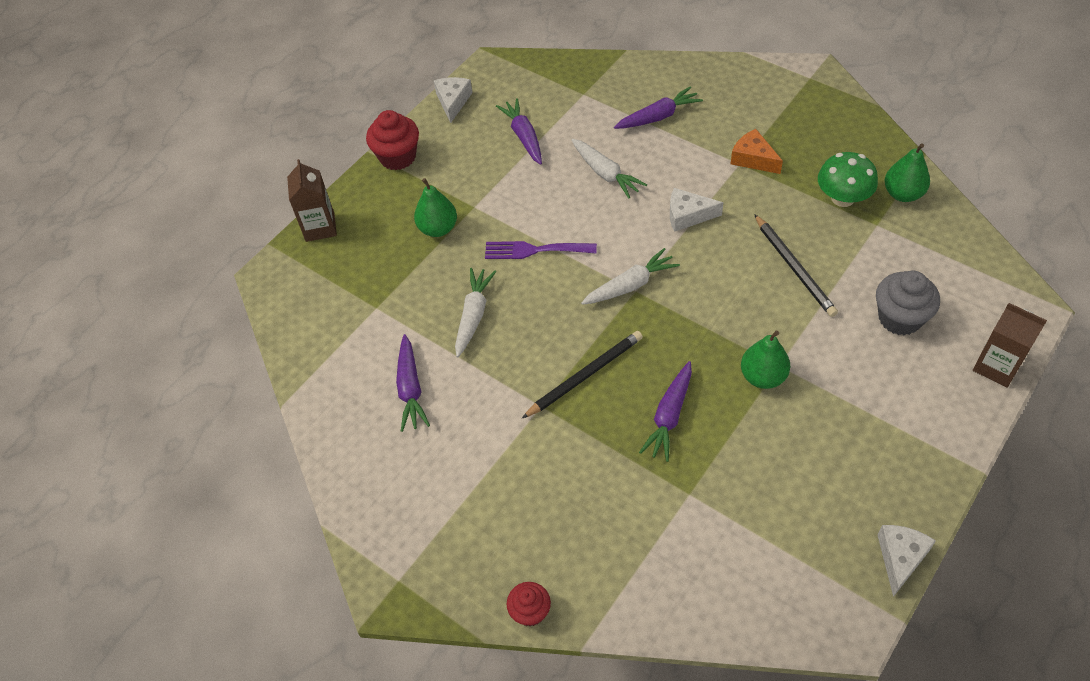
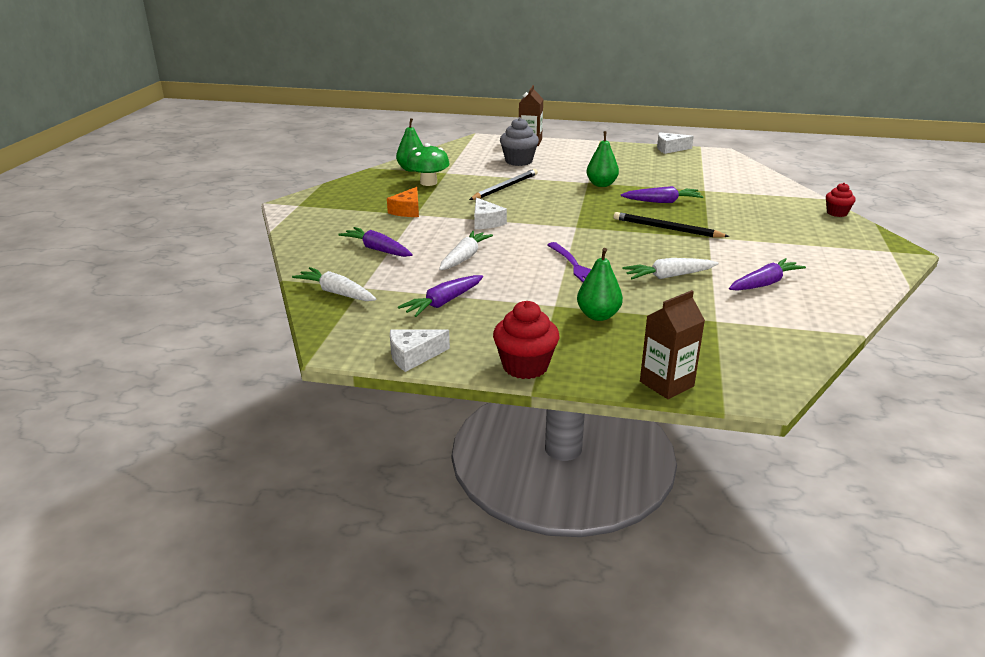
camera: 120 degrees left, 25 degrees down
(630, 285) = (573, 229): white carrot -> white carrot (336, 293)

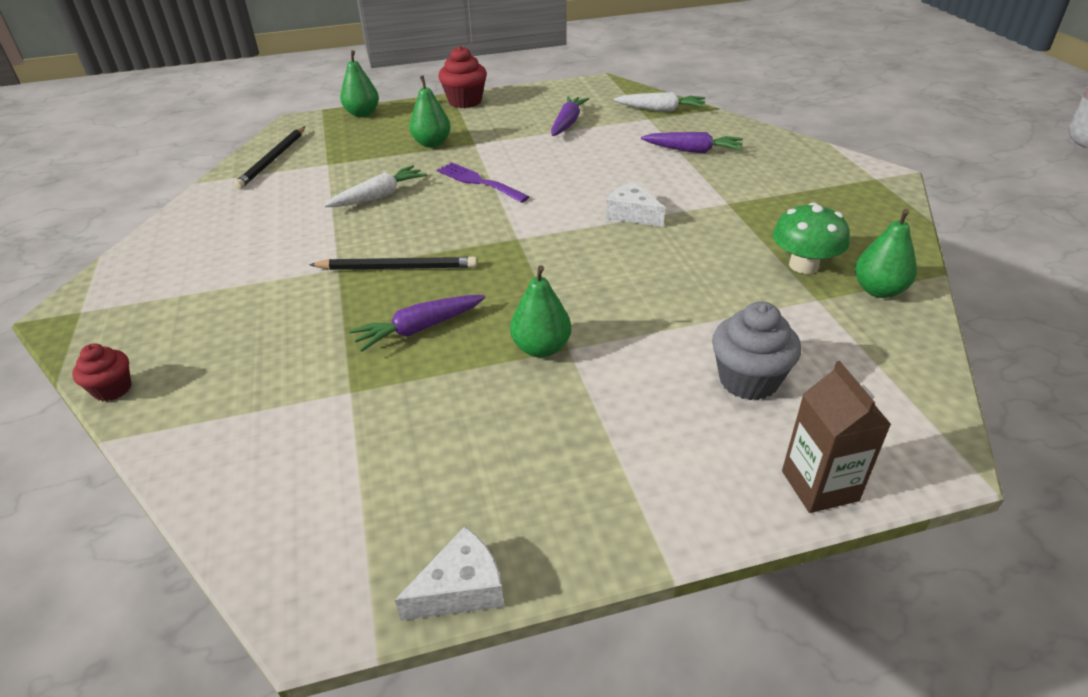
camera: 155 degrees right, 10 degrees up
(407, 210) = (745, 205): orange cheese -> none
(413, 356) = (545, 90): white cheese -> none
(464, 257) = (599, 164): white carrot -> none
(505, 187) = (684, 289): black pencil -> black pencil (273, 160)
(666, 384) = (362, 114): brown carton -> green pear
(764, 283) = (274, 213): purple carrot -> none

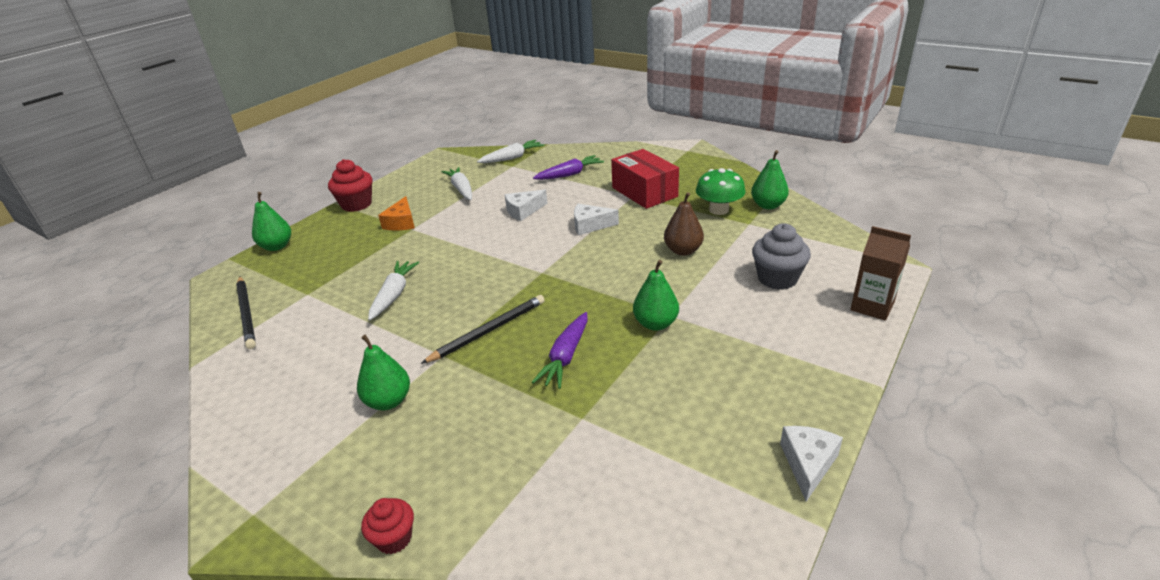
camera: 40 degrees left, 5 degrees down
(432, 143) = (377, 242): green pear -> green pear (388, 401)
(475, 133) = (401, 222): none -> orange cheese
(478, 182) = (457, 251): purple fork -> none
(567, 123) = (461, 189): purple carrot -> white carrot
(591, 169) = (523, 211): none -> white cheese
(687, 289) = (683, 251): none -> brown pear
(745, 205) = (644, 192): none -> red box

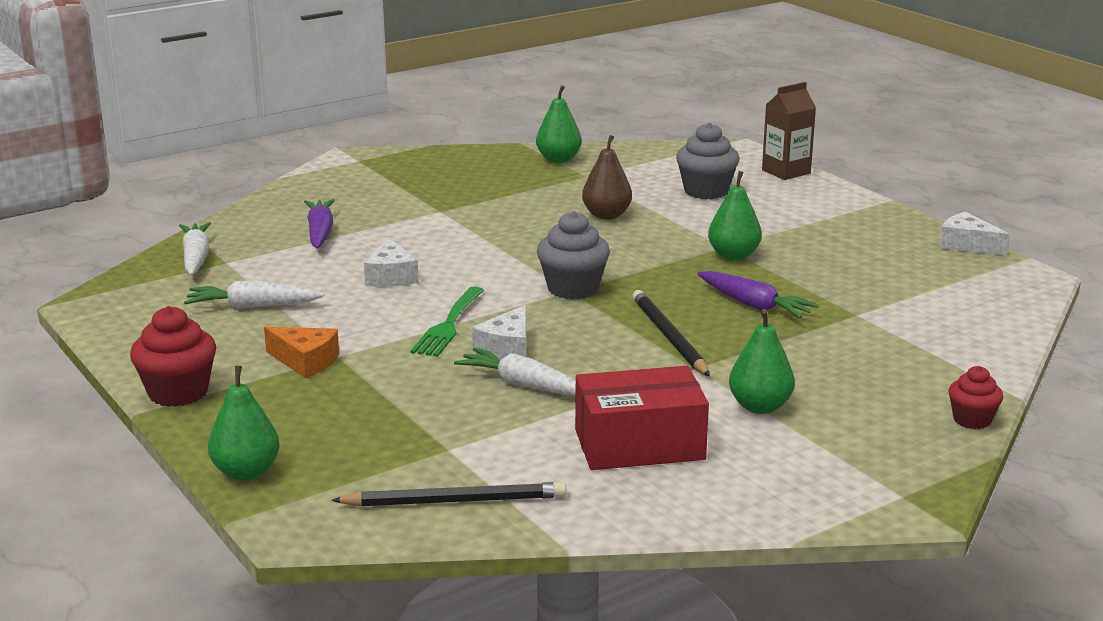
camera: 70 degrees left, 10 degrees down
(465, 247) = (448, 325): none -> green fork
(545, 272) = (573, 288): none -> grey cupcake
(590, 225) = (487, 246): white cheese -> white cheese (507, 348)
(644, 192) = (440, 204): red box -> red box (639, 445)
(719, 210) = (538, 181): green mushroom -> none

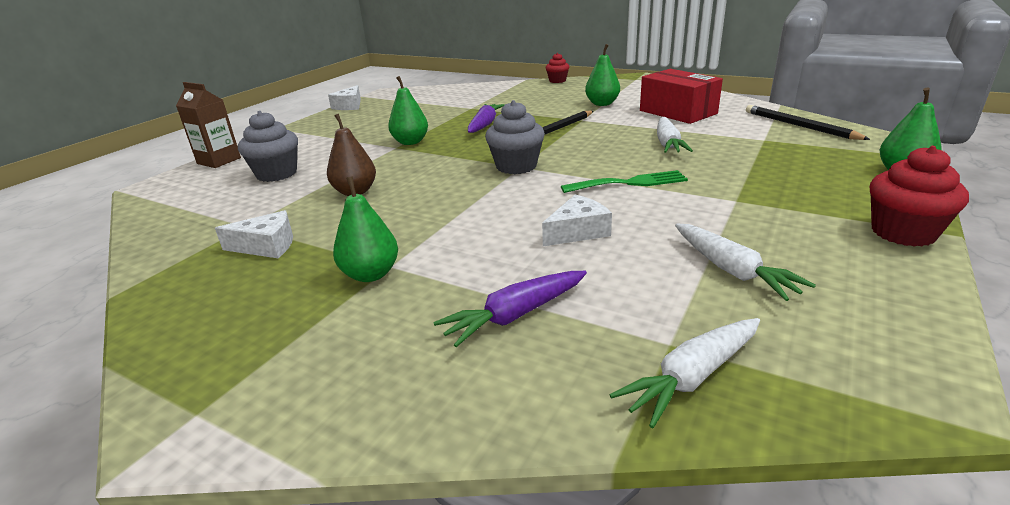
camera: 115 degrees left, 5 degrees up
(305, 361) = (765, 207): orange cheese -> none
(507, 348) = (631, 159): white cheese -> white cheese (266, 246)
(558, 159) = (188, 253): green pear -> green pear (371, 274)

